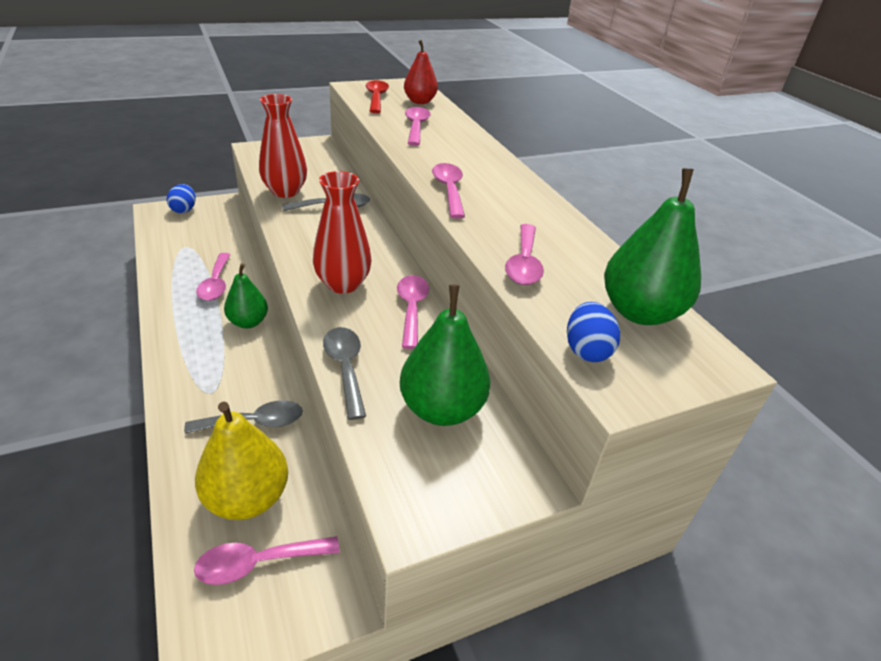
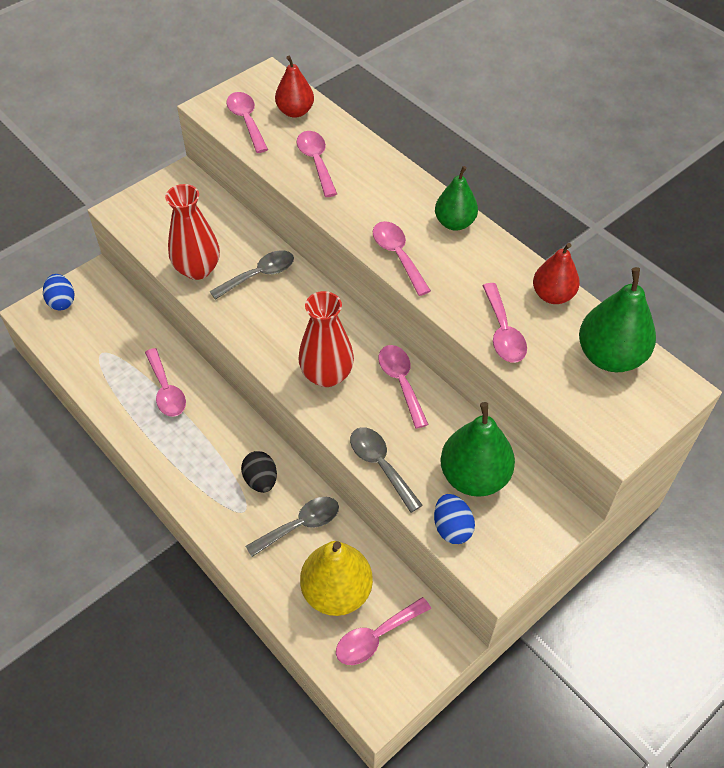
camera: 15 degrees left, 15 degrees up
(245, 372) = (261, 480): none -> black egg
(248, 322) = (228, 425): green pear -> green pear (454, 223)
(376, 98) = (246, 121): red spoon -> pink spoon
(586, 350) = (584, 411): blue egg -> blue egg (452, 528)
(593, 251) = (552, 295): none -> red pear

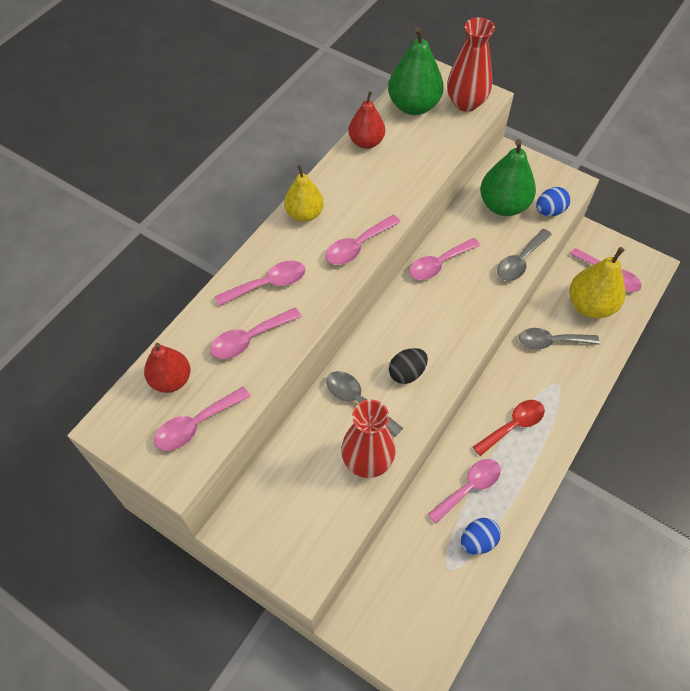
camera: 105 degrees left, 5 degrees up
(62, 301) = (397, 645): blue egg -> blue egg (478, 541)
(213, 450) = (513, 425): none -> red spoon
(261, 480) = (525, 380): black egg -> black egg (407, 373)
(300, 525) = (551, 341): grey spoon -> grey spoon turned 45 degrees counterclockwise
(327, 375) = (452, 316): red vase -> red vase (466, 103)
(454, 223) = (304, 214): green pear -> yellow pear
(503, 332) = (415, 166): pink spoon -> pink spoon (268, 284)

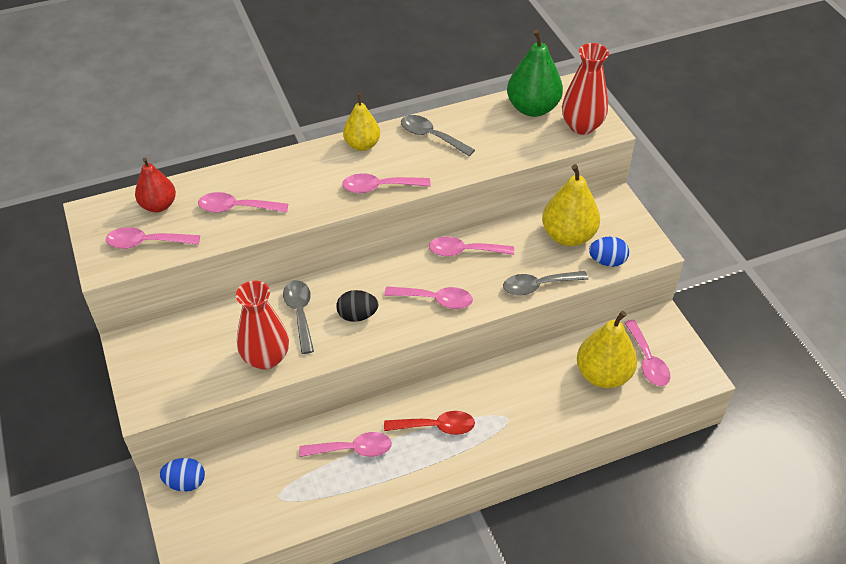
camera: 35 degrees right, 10 degrees down
(268, 284) = (286, 179): pink spoon -> pink spoon (435, 300)
(366, 142) = (464, 117): red pear -> none
(478, 541) = (321, 492): blue egg -> blue egg (185, 482)
(503, 205) = (568, 236): green pear -> yellow pear
(551, 341) = (536, 382): grey spoon -> grey spoon (431, 136)

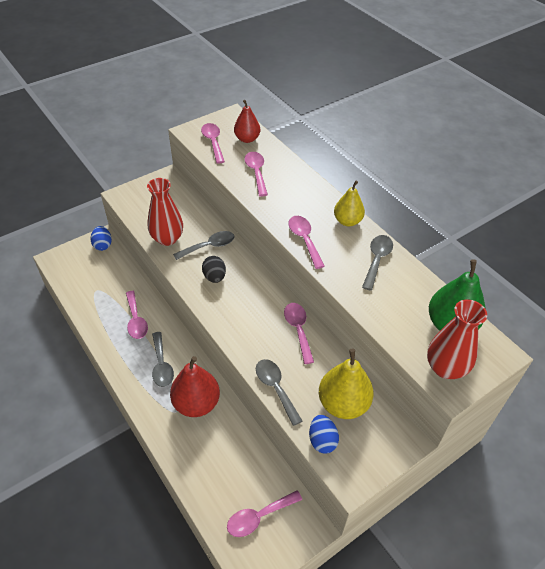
camera: 75 degrees right, 0 degrees up
(435, 300) = (241, 320): pink spoon -> none
(436, 426) = (161, 365): red spoon -> grey spoon
(501, 396) = (196, 403): none -> red pear
(603, 374) = (234, 479): yellow pear -> none

